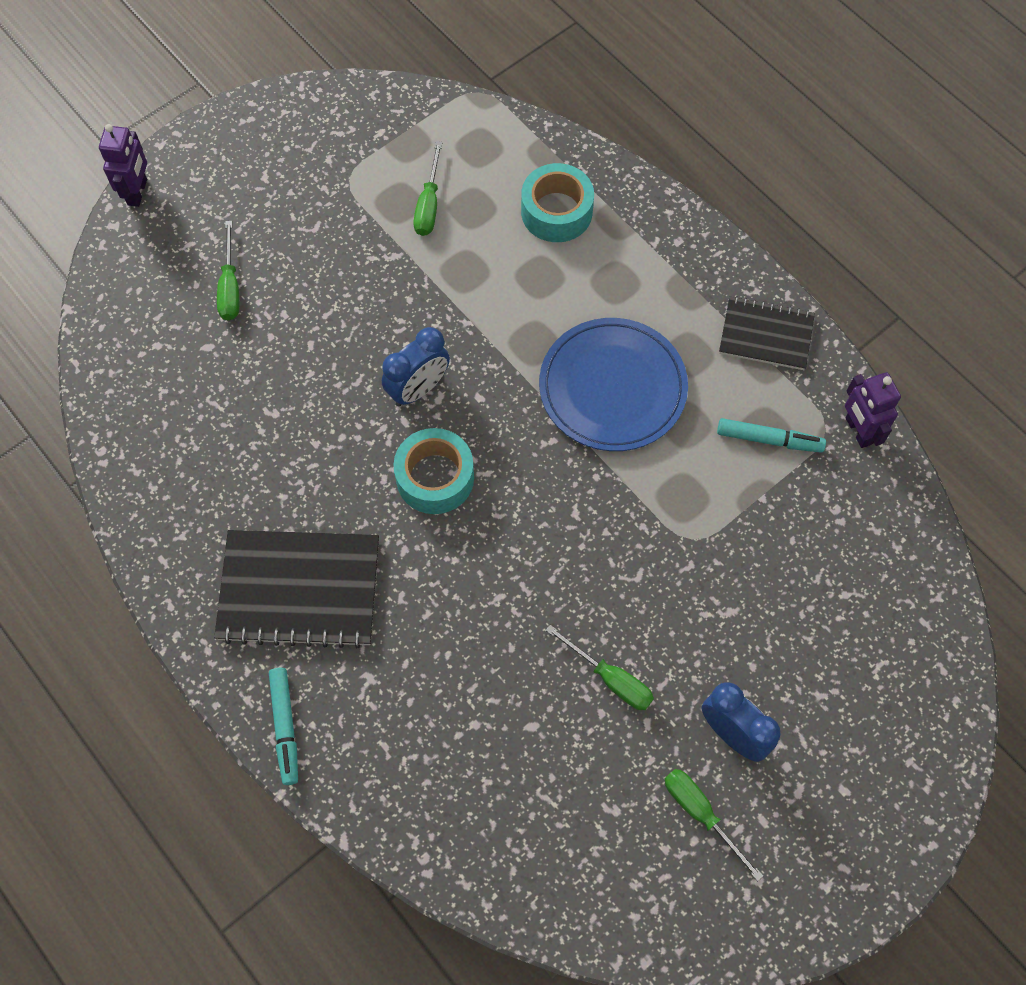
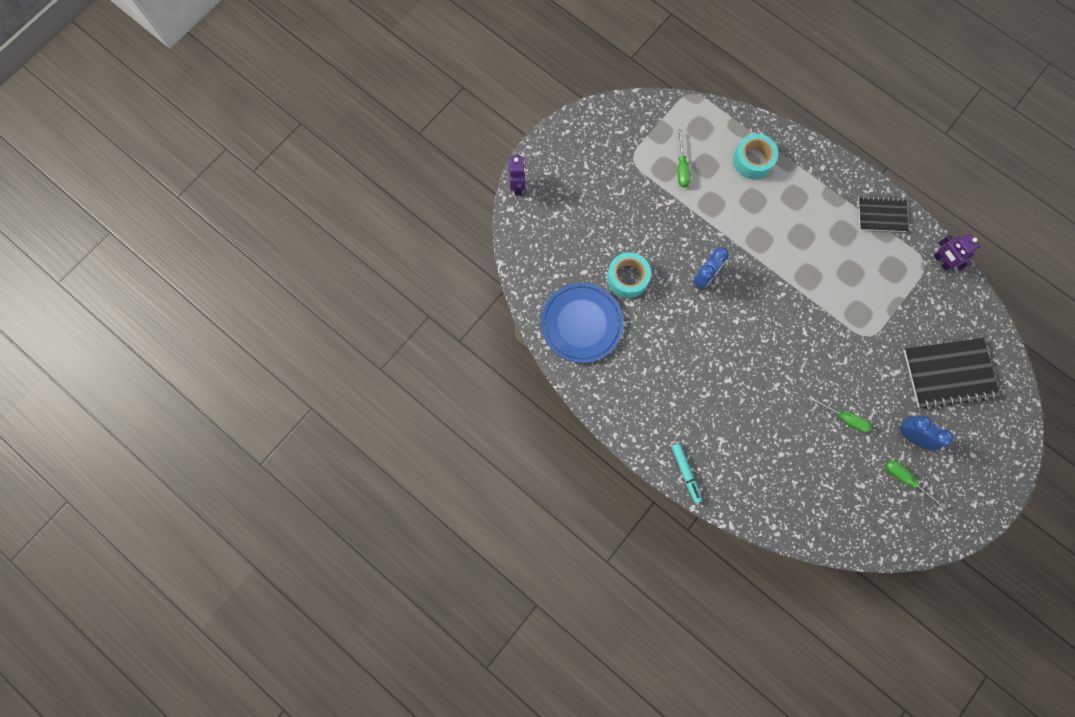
camera: 10 degrees left, 10 degrees up
(230, 287) = (586, 235): green screwdriver -> none
(299, 590) = (672, 399): black notebook -> black notebook (948, 373)
(435, 478) = (726, 325): turquoise tape -> turquoise tape (627, 278)
(612, 388) = (807, 259): blue plate -> blue plate (581, 324)
(769, 439) = (896, 274): turquoise marker -> none

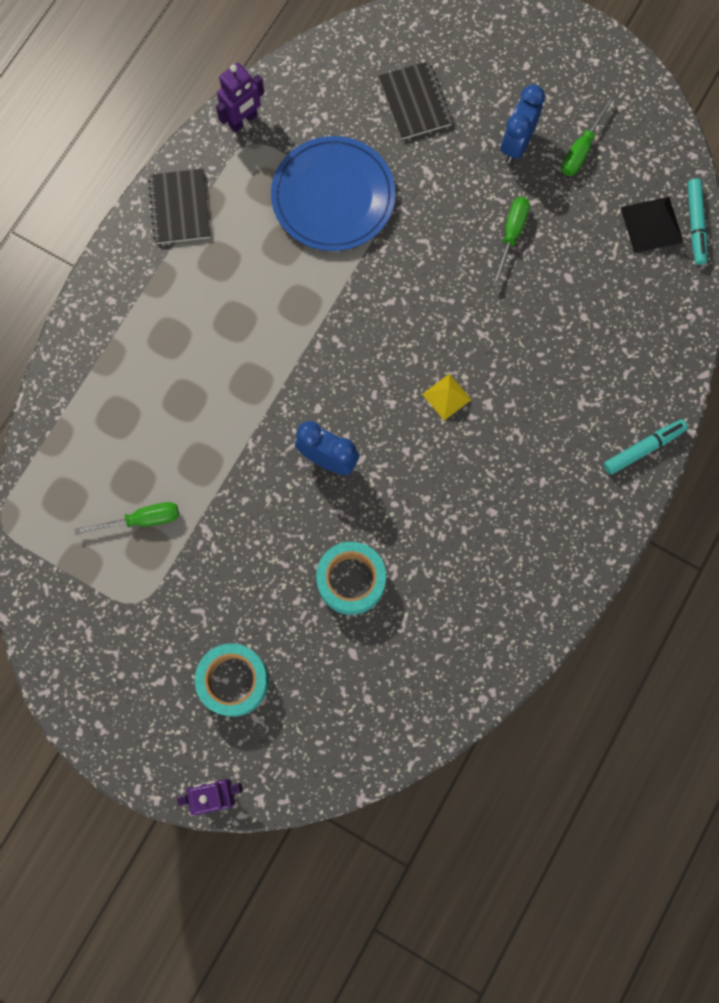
camera: 100 degrees left, 0 degrees up
(581, 324) = (442, 643): blue plate -> blue plate (333, 197)
(736, 355) = (446, 397): none -> yellow pyramid
(752, 160) = (113, 408): turquoise tape -> turquoise tape (233, 681)
(841, 546) = (695, 224): none -> turquoise marker
(844, 515) = (651, 224): none -> black pyramid
(948, 373) = (415, 102): black notebook -> black notebook, size x0.61

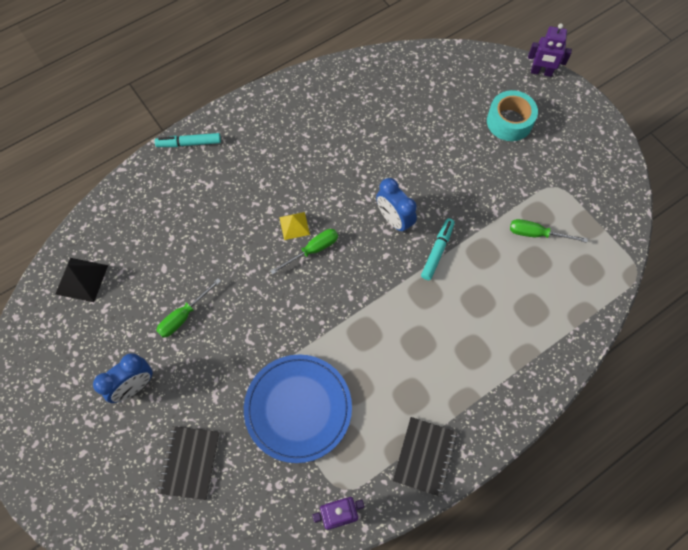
camera: 155 degrees left, 10 degrees down
(351, 580) = (412, 145): turquoise tape -> none
(581, 149) = (90, 359): green screwdriver -> green screwdriver (312, 250)
(695, 224) = (53, 266): turquoise marker -> turquoise marker (437, 251)

